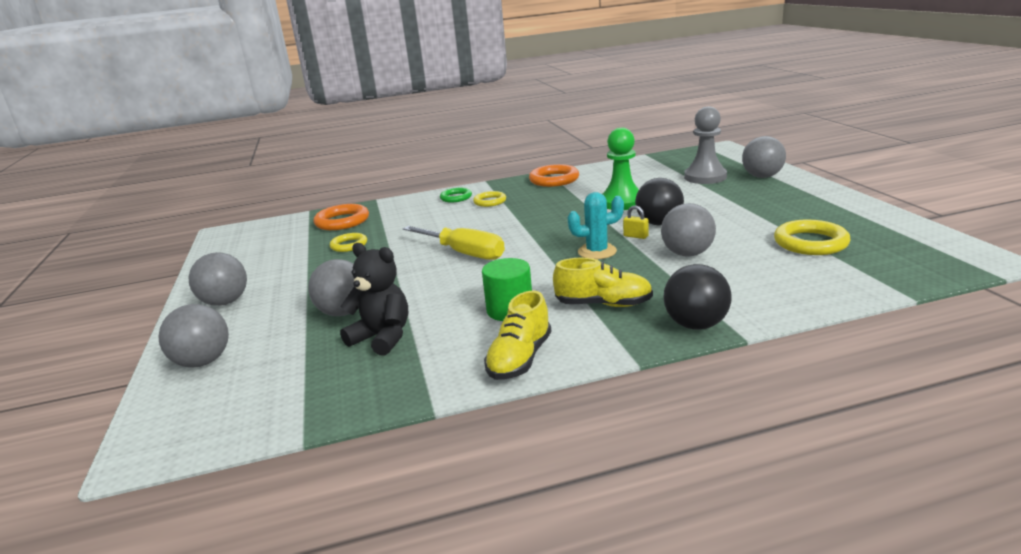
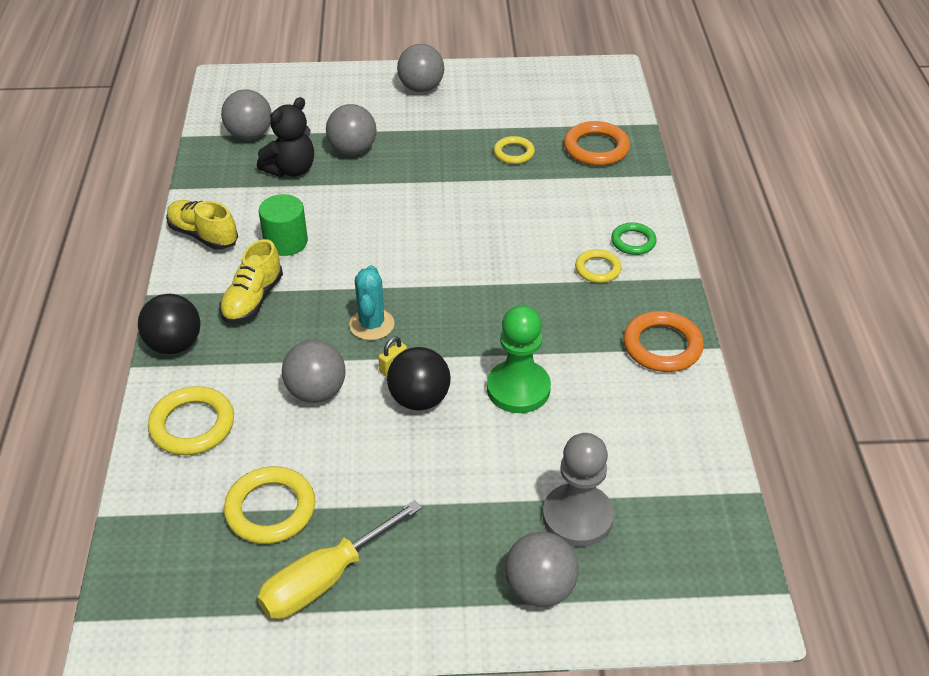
camera: 100 degrees right, 20 degrees up
(203, 362) = (319, 88): grey ball -> grey ball (249, 135)
(464, 253) = (435, 229): yellow screwdriver -> yellow screwdriver (325, 579)
(776, 289) = (192, 425): none -> yellow ring

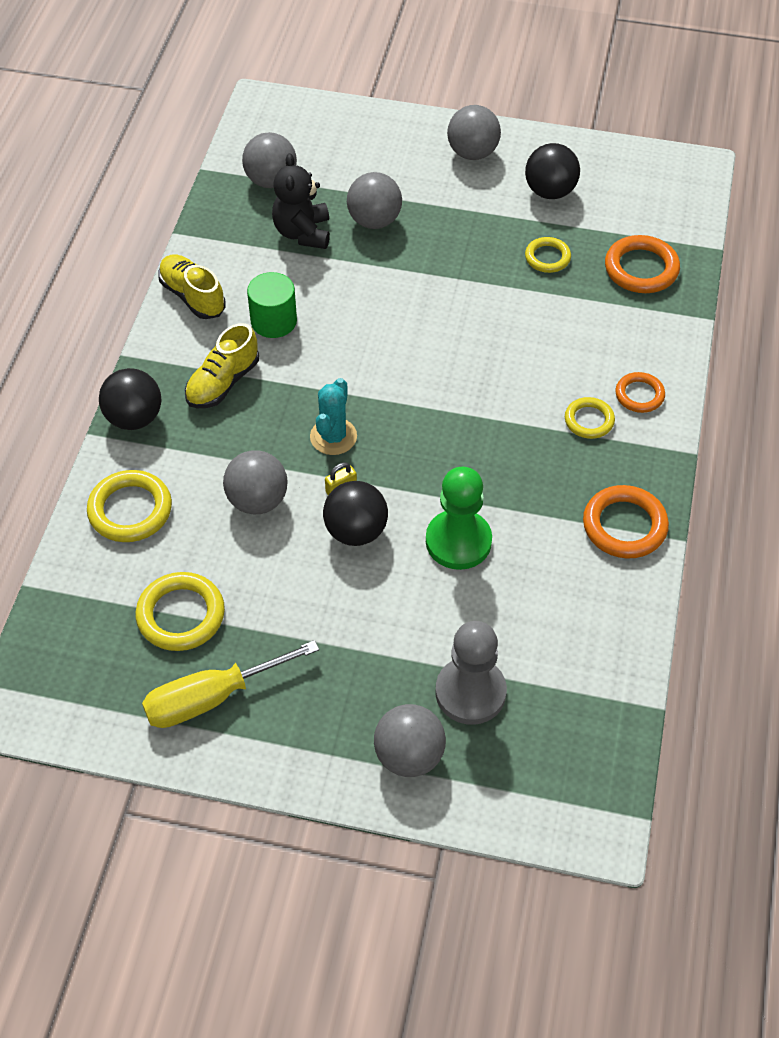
camera: 15 degrees right, 10 degrees up
(291, 169) = (303, 233): black teddy bear -> black teddy bear turned 120 degrees clockwise
(497, 105) = (550, 191): none -> black ball
(633, 241) = (639, 395): green ring -> orange ring

